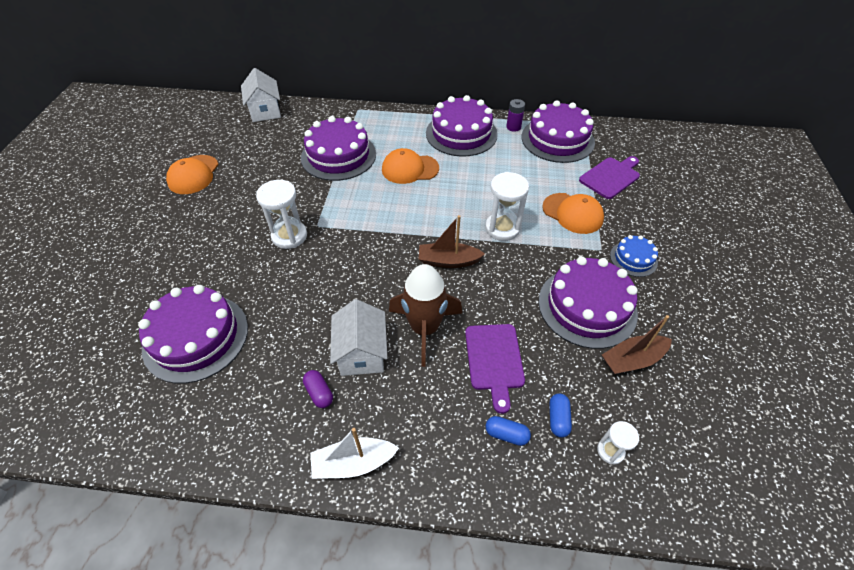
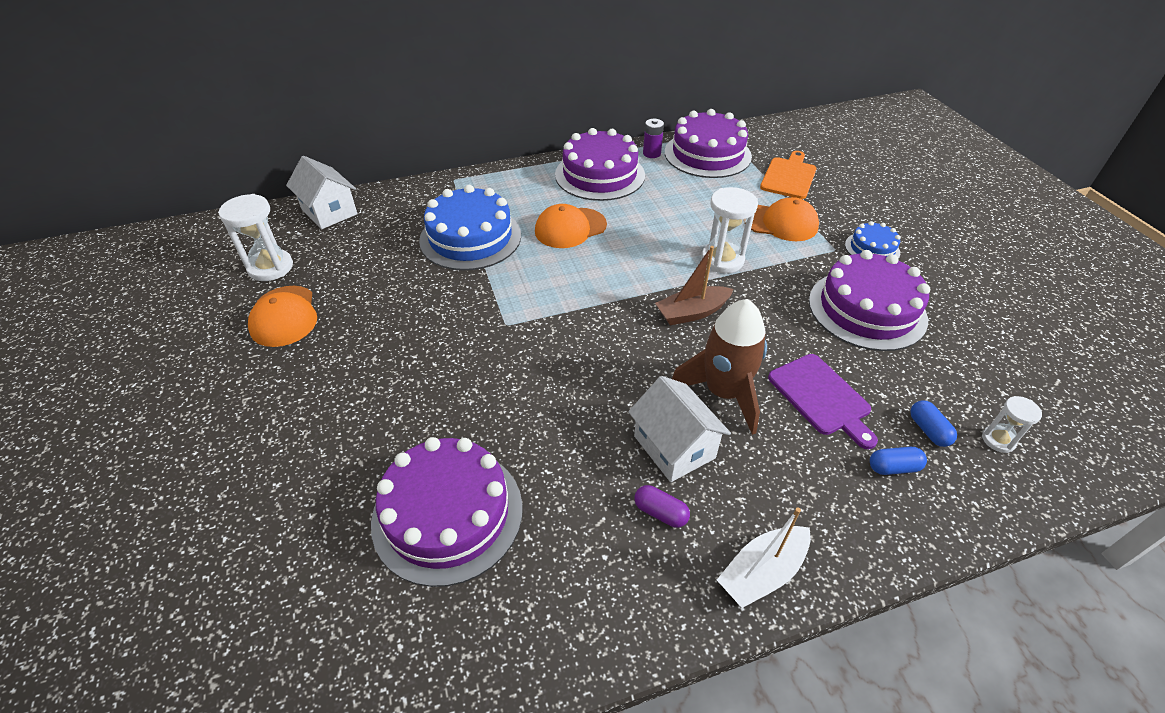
camera: 25 degrees left, 5 degrees down
(289, 236) = (479, 348): white hourglass -> white hourglass (270, 267)
(338, 156) = (470, 238): purple cake -> blue cake
(611, 177) = (789, 176): purple cutting board -> orange cutting board
(632, 360) = (947, 345): brown boat -> none

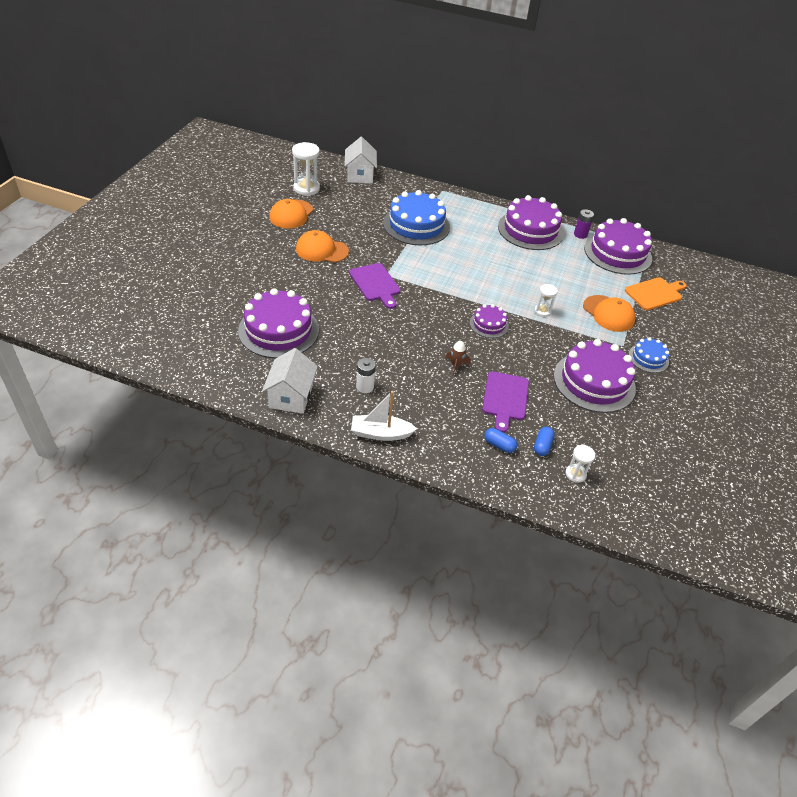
camera: 35 degrees right, 0 degrees up
(506, 346) = (375, 284): none -> purple cutting board
(570, 228) = (476, 249): orange cap -> orange cap (322, 250)
(660, 512) = (365, 387): purple capsule -> white battery
(674, 447) = (402, 369): white house -> white house (291, 396)
(692, 312) = (489, 324): brown boat -> purple cake
(722, 260) = (542, 311): white hourglass -> white hourglass, size x0.56
(723, 393) = (456, 365): brown rocket -> brown rocket, size x0.43

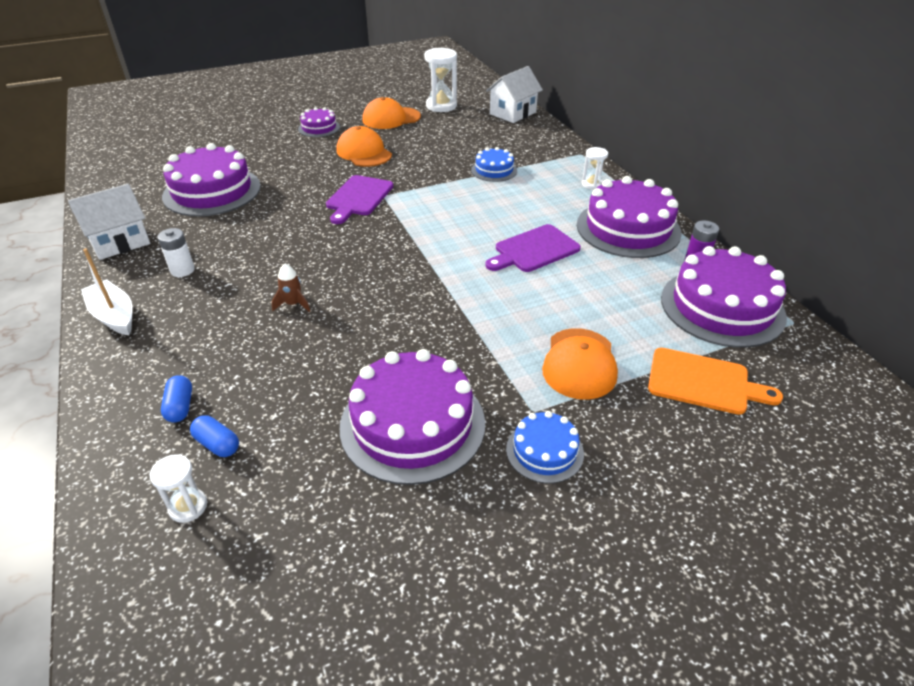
camera: 50 degrees right, 5 degrees down
(416, 225) = (494, 170): blue cake -> blue cake, size x0.51
(489, 324) = (401, 288): purple cake -> purple cake (319, 128)
(505, 398) = (277, 367): purple cutting board -> purple cutting board (534, 250)
(542, 311) = (490, 311): white hourglass -> white hourglass (592, 184)
(542, 446) = (217, 444): blue capsule -> blue capsule turned 60 degrees clockwise

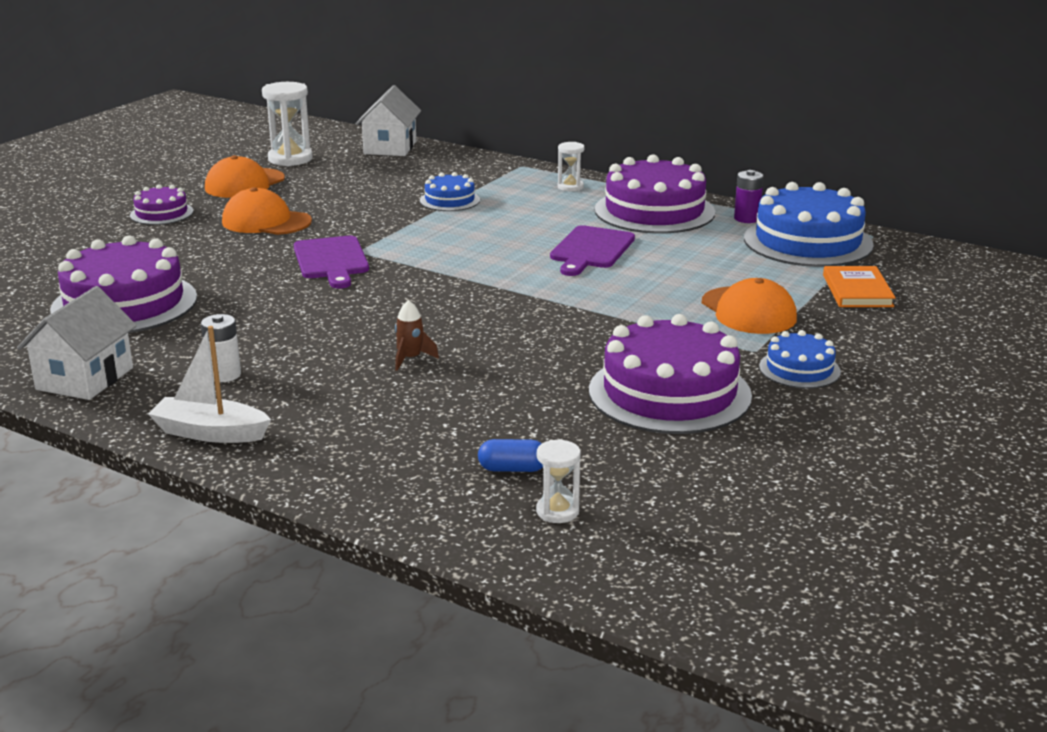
camera: 35 degrees left, 15 degrees down
(180, 407) = (426, 462): blue capsule -> none
(703, 382) = (857, 291): orange cutting board -> orange book
(722, 307) = (807, 241): purple cake -> blue cake

